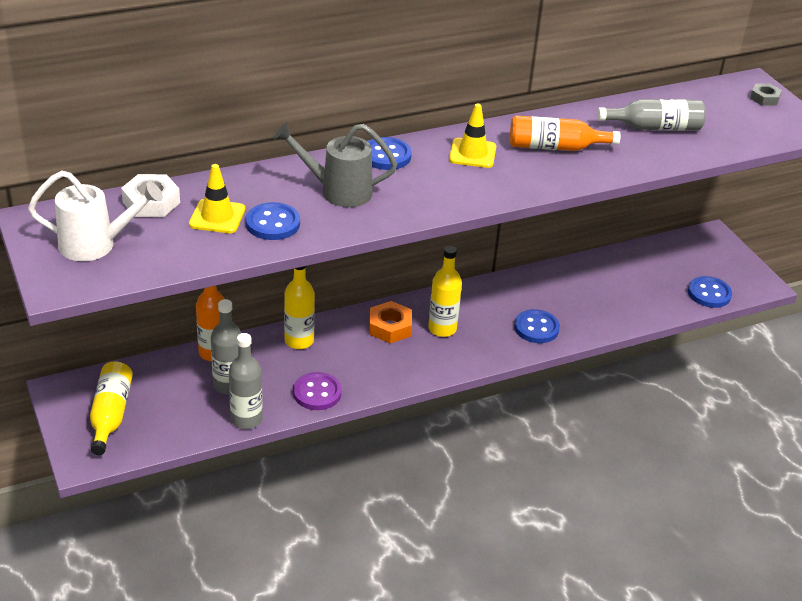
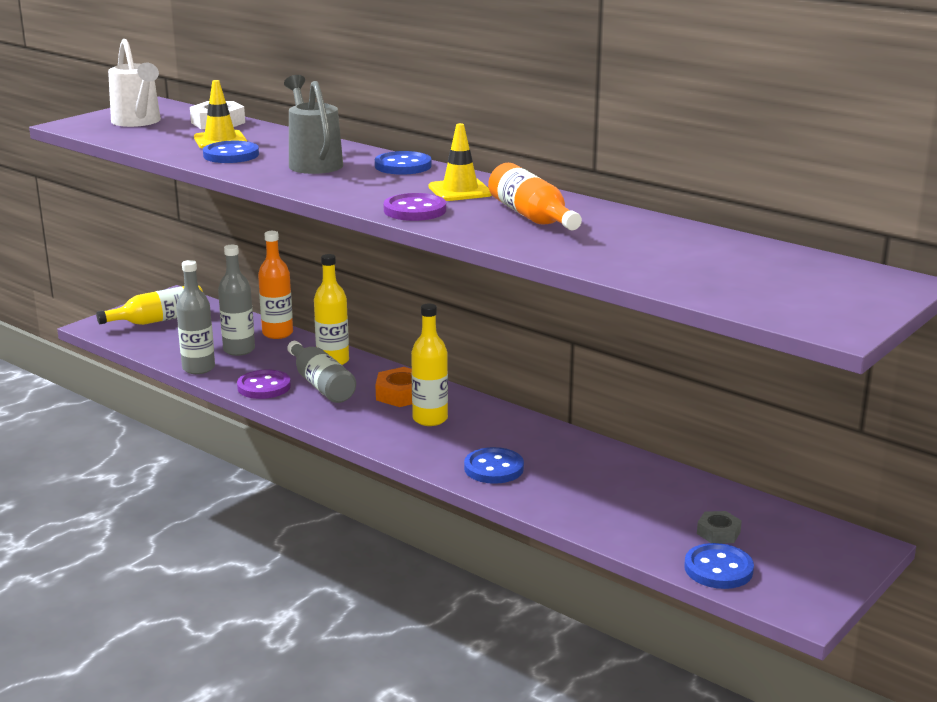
camera: 65 degrees right, 15 degrees down
(504, 186) = (415, 210): none -> purple button
(655, 127) = (664, 250): grey bottle -> grey bottle (321, 385)
(764, 98) = (868, 293): grey nut -> grey nut (718, 533)

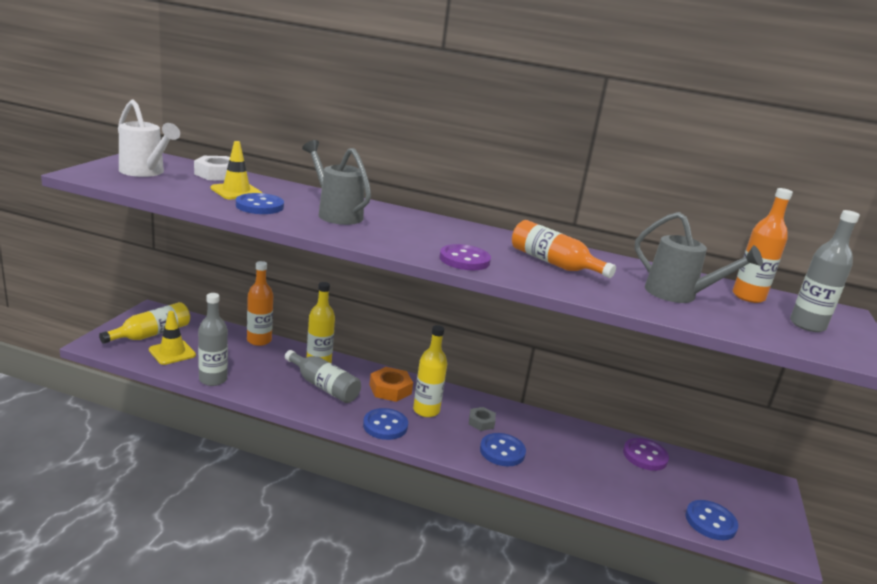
camera: 25 degrees left, 0 degrees up
(239, 350) = (237, 358): grey bottle -> grey bottle (807, 325)
(264, 387) = (279, 393): purple button -> purple button (645, 456)
(403, 166) = (408, 216): blue button -> blue button (385, 426)
(460, 191) = (476, 240): yellow traffic cone -> yellow traffic cone (172, 352)
(661, 253) = (678, 295): none -> grey watering can
(718, 533) = (685, 488): grey nut -> grey nut (481, 422)
(771, 259) = (748, 297): none -> orange bottle

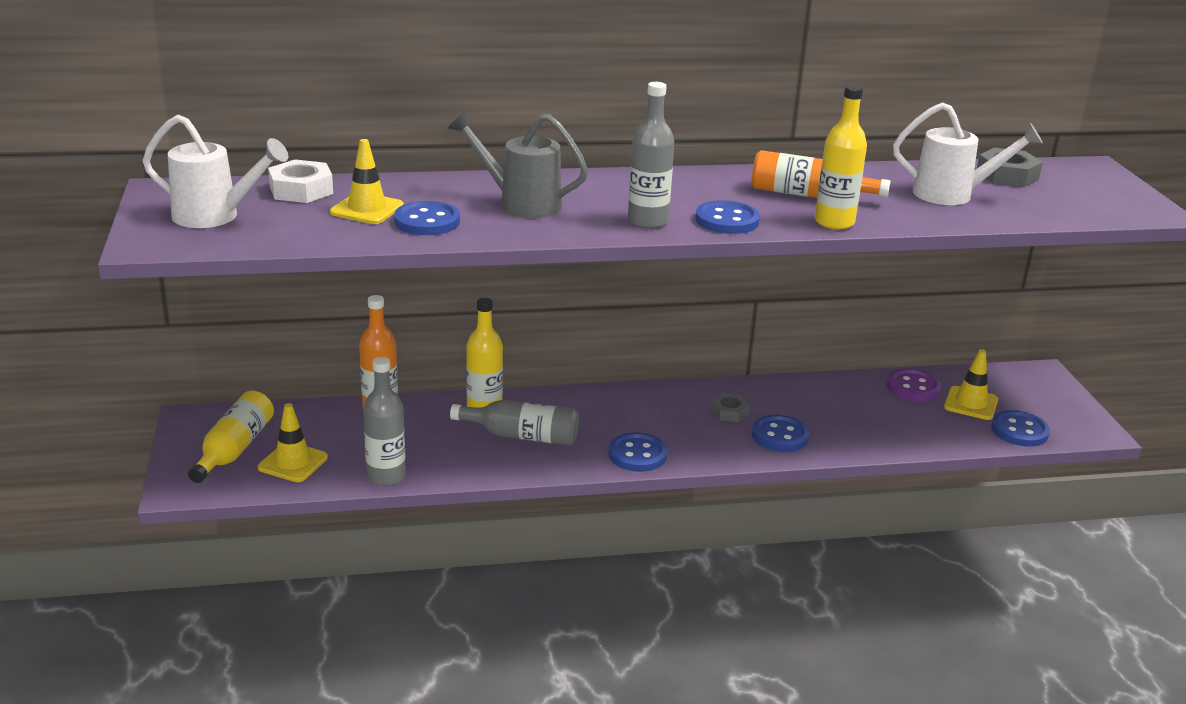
camera: 25 degrees left, 5 degrees up
(390, 389) = (598, 411): orange nut -> none
(426, 410) = (661, 421): yellow bottle -> yellow bottle (834, 222)
(464, 260) = (727, 220): purple button -> blue button
(678, 295) = (952, 195): grey watering can -> white watering can
(684, 485) = (970, 403): none -> yellow traffic cone
(748, 297) = (1007, 175): orange bottle -> grey nut
(807, 325) = (1081, 191): grey bottle -> grey bottle (647, 221)

